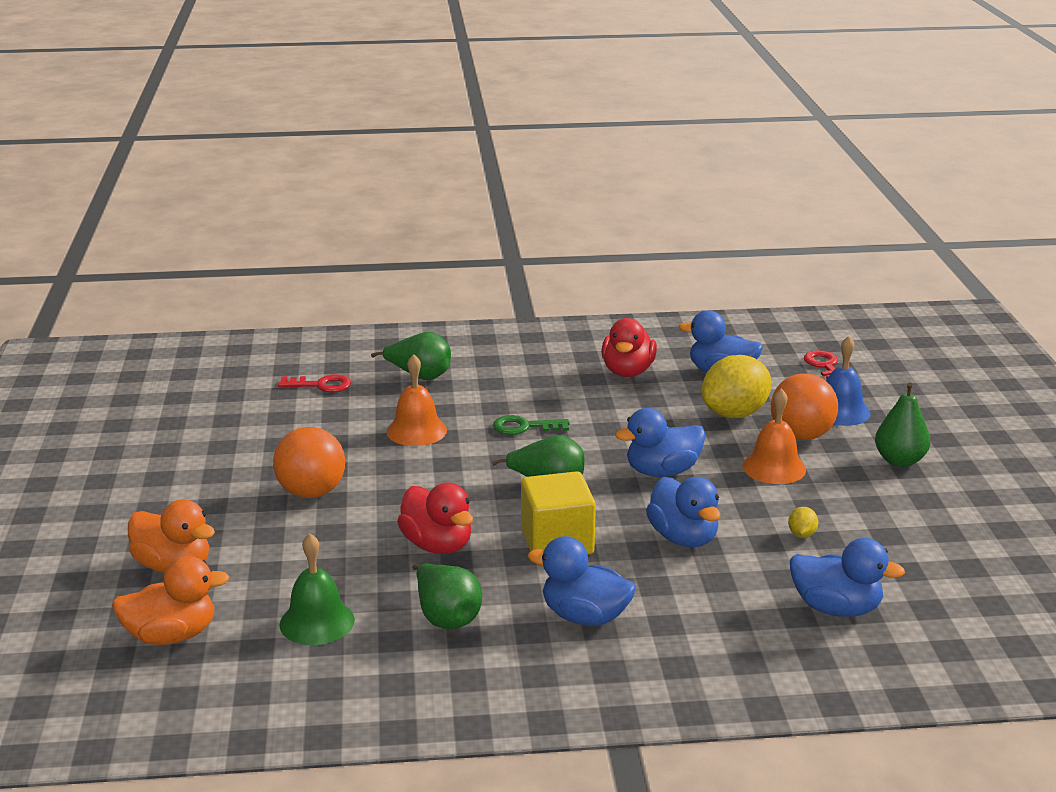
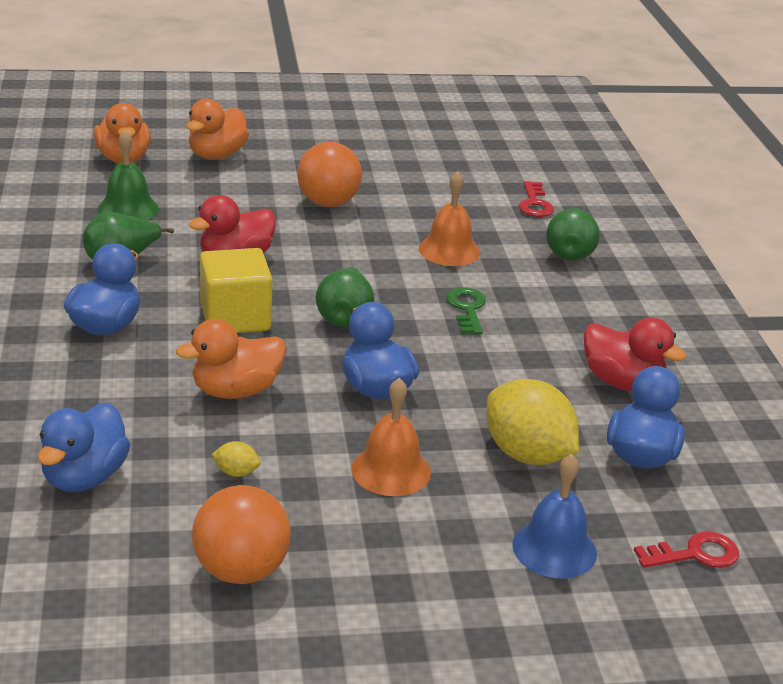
camera: 85 degrees right, 5 degrees up
(627, 372) = (622, 382): red duck -> red duck turned 150 degrees counterclockwise
(683, 538) = (236, 391): blue duck -> orange duck
(801, 435) = (477, 503): orange ball -> orange ball (241, 571)
(899, 461) = (417, 583): green pear -> none

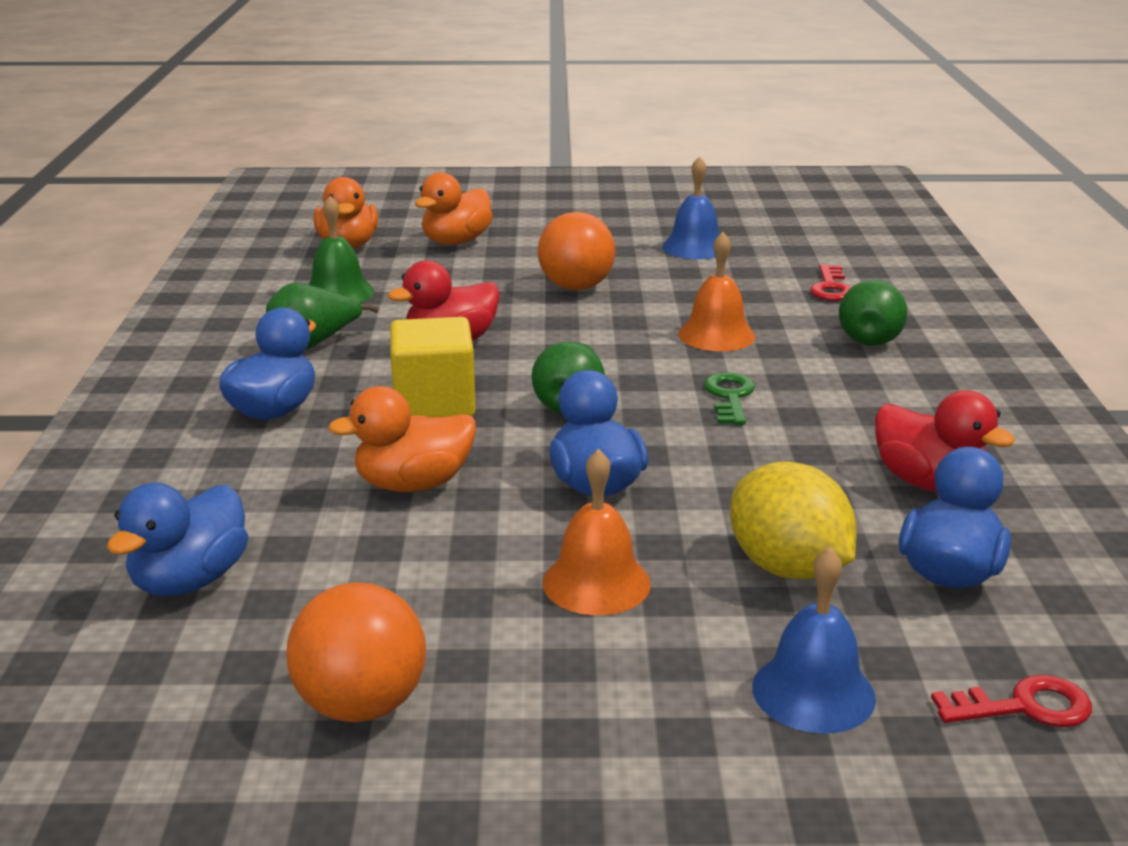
camera: 10 degrees right, 5 degrees down
(236, 472) = (388, 580): yellow lemon -> none
(419, 162) = (695, 247): none -> blue bell

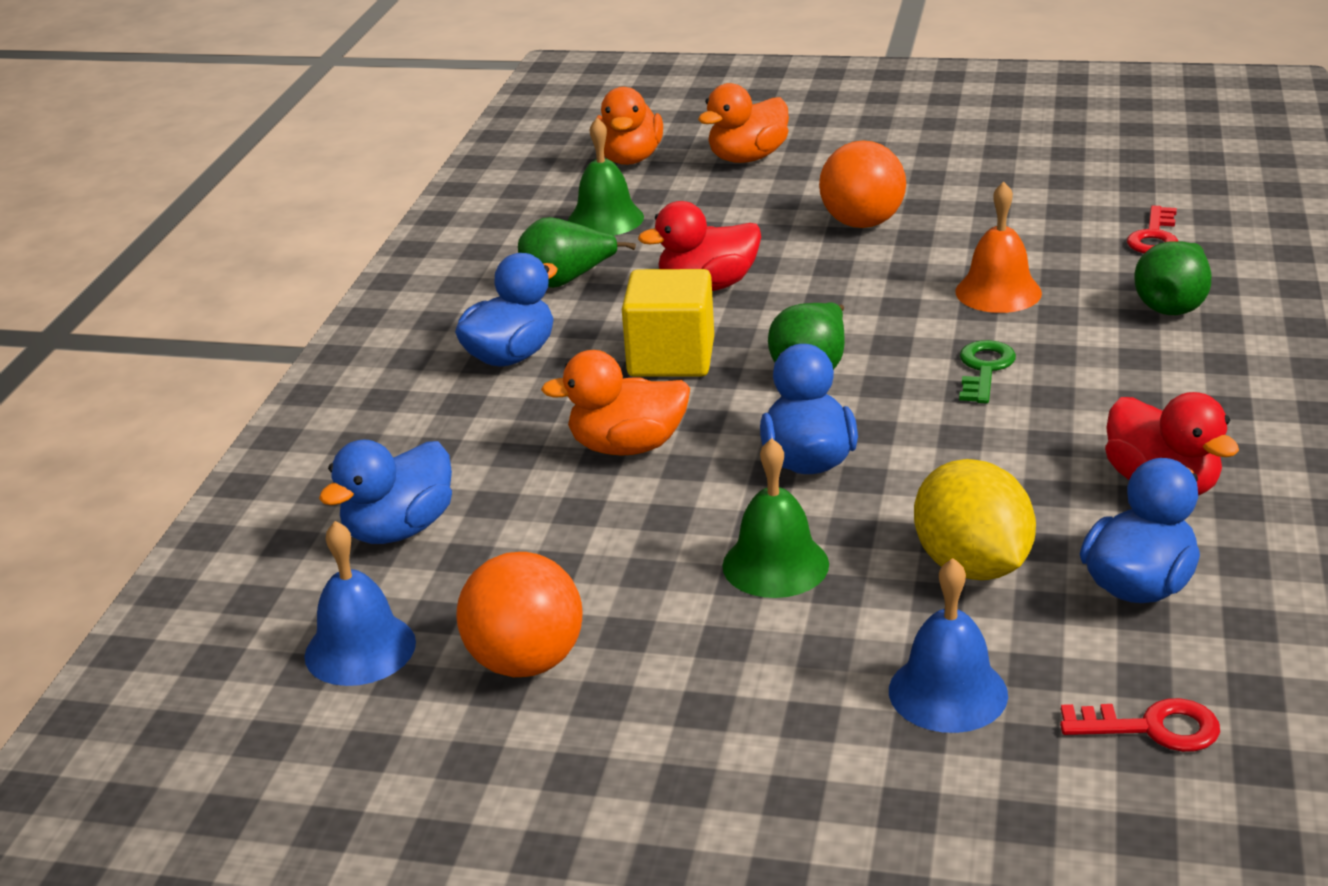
camera: 15 degrees right, 5 degrees up
(596, 583) = (775, 564): orange bell -> green bell
(695, 247) = (1015, 175): blue bell -> blue bell (360, 649)

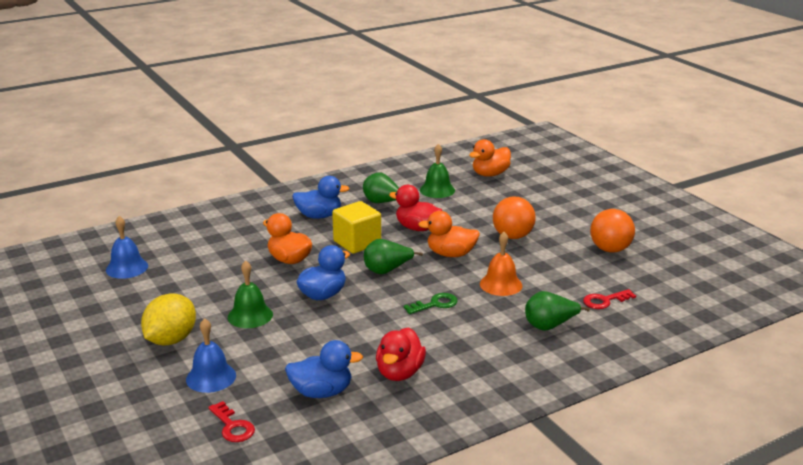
camera: 45 degrees right, 5 degrees down
(399, 529) = (194, 245): blue duck -> none
(526, 662) = (148, 296): orange ball -> orange ball (610, 249)
(747, 158) = (528, 194): orange duck -> orange duck (451, 254)
(972, 565) = (294, 353): yellow lemon -> yellow lemon (171, 340)

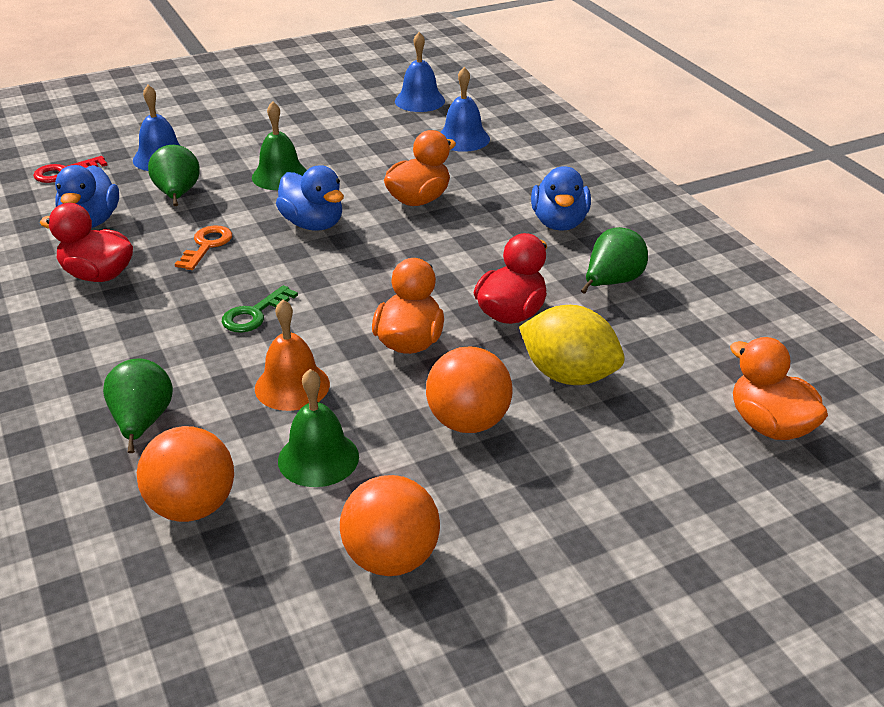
camera: 95 degrees right, 10 degrees up
(171, 340) = (247, 134): yellow lemon -> yellow lemon (569, 375)
(199, 248) = (463, 139): none -> blue bell
(355, 333) = (207, 245): none -> orange key
(357, 243) = (463, 254): yellow cube -> none
(387, 270) = (368, 277): green pear -> green pear (177, 195)
(435, 304) = (254, 314): green key -> green key turned 60 degrees clockwise
(437, 190) = (675, 346): green bell -> green bell (318, 458)
(604, 301) = (192, 507): red key -> orange ball

